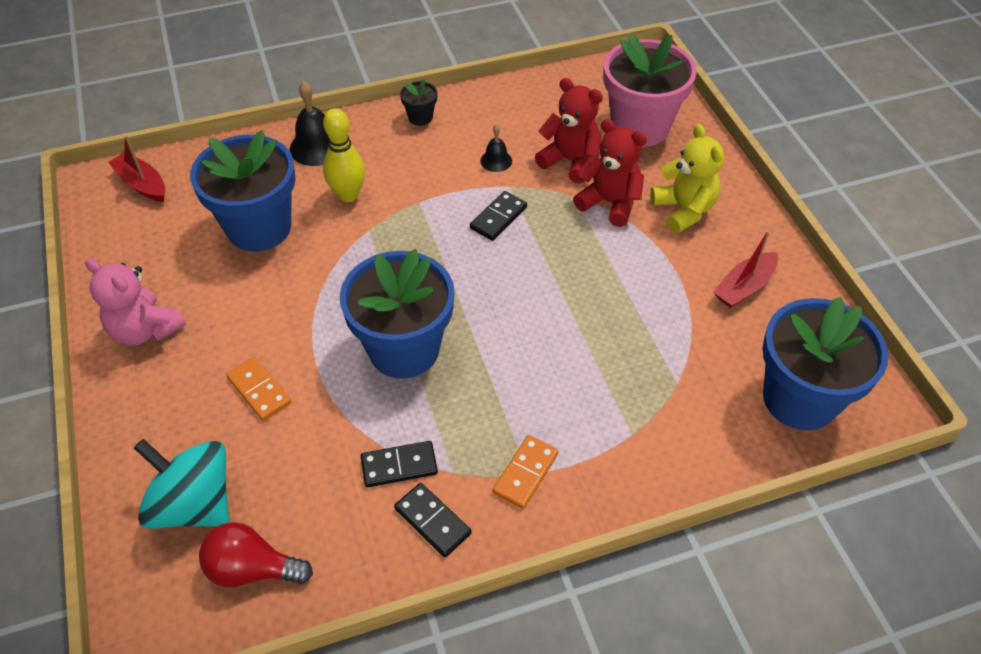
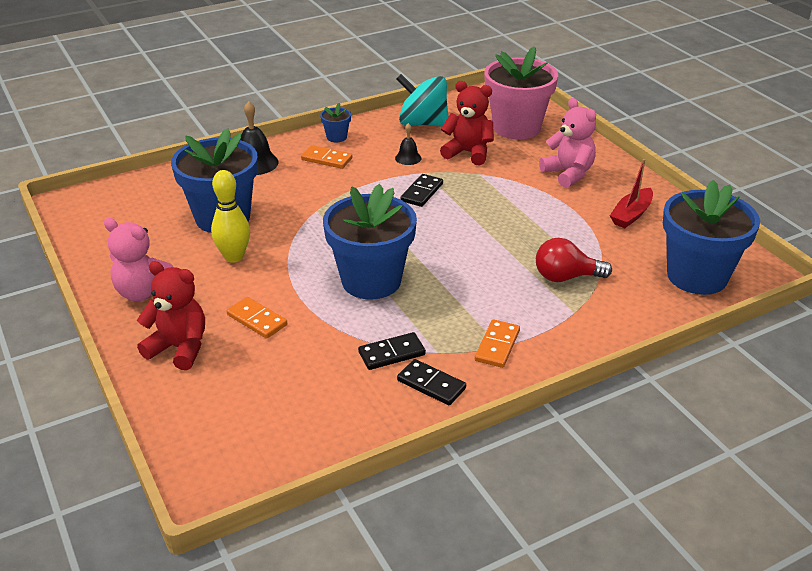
camera: 10 degrees left, 15 degrees down
(142, 184) = (111, 200): red boat -> none
(194, 504) = (224, 398): turquoise spinning top -> turquoise spinning top (423, 123)
(252, 569) = (288, 433): red light bulb -> red light bulb (565, 277)
(348, 195) = (292, 190): yellow bowling pin -> yellow bowling pin (234, 257)
(400, 151) = (326, 159): none -> orange domino
(420, 117) = (336, 137): black flower pot -> blue flower pot
(609, 203) = (508, 175): red teddy bear -> red teddy bear (179, 348)
(684, 210) = (568, 174): yellow teddy bear -> pink teddy bear

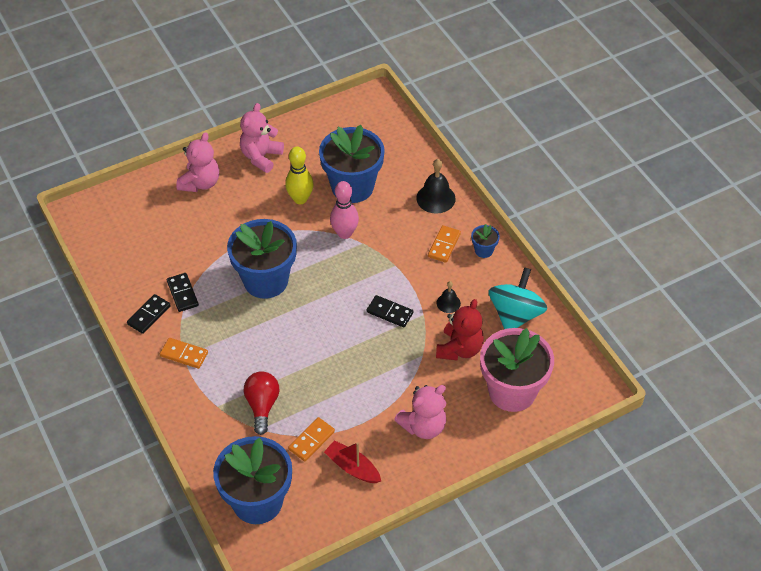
camera: 90 degrees right, 15 degrees up
(179, 348) = (200, 183): red teddy bear -> pink teddy bear
(257, 320) = (226, 219): orange domino -> orange domino (311, 440)
(299, 222) = (344, 233): none -> pink bowling pin

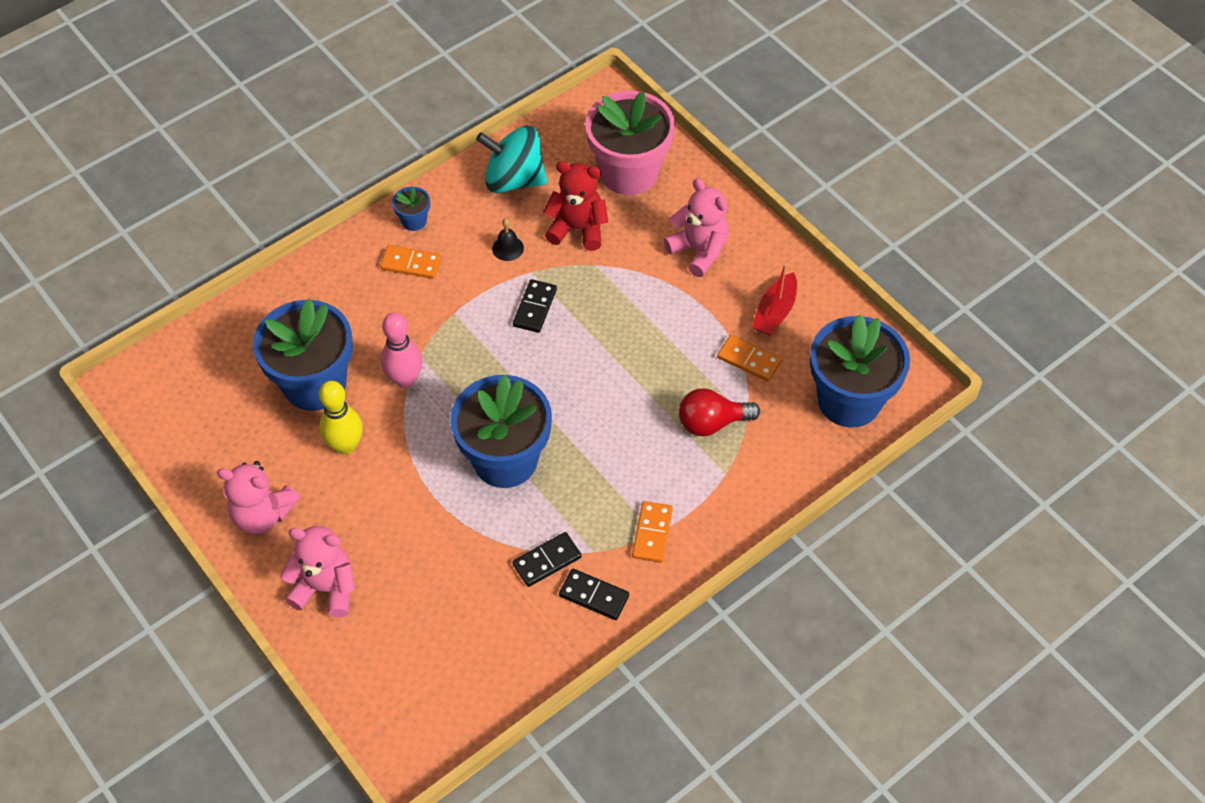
camera: 100 degrees left, 5 degrees up
(436, 198) = (327, 283): black bell -> none

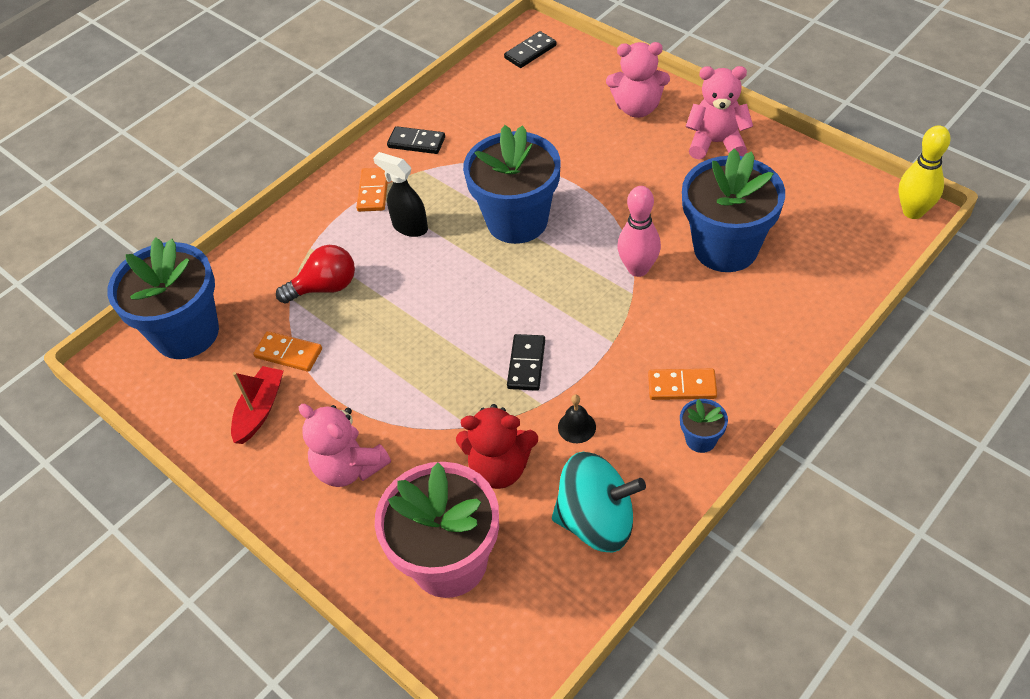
camera: 175 degrees right, 5 degrees down
(345, 445) = (669, 204): yellow bowling pin -> yellow bowling pin (913, 211)
(547, 561) = (460, 157): black domino -> black domino (530, 52)
(618, 477) = (409, 227): none -> black spray bottle

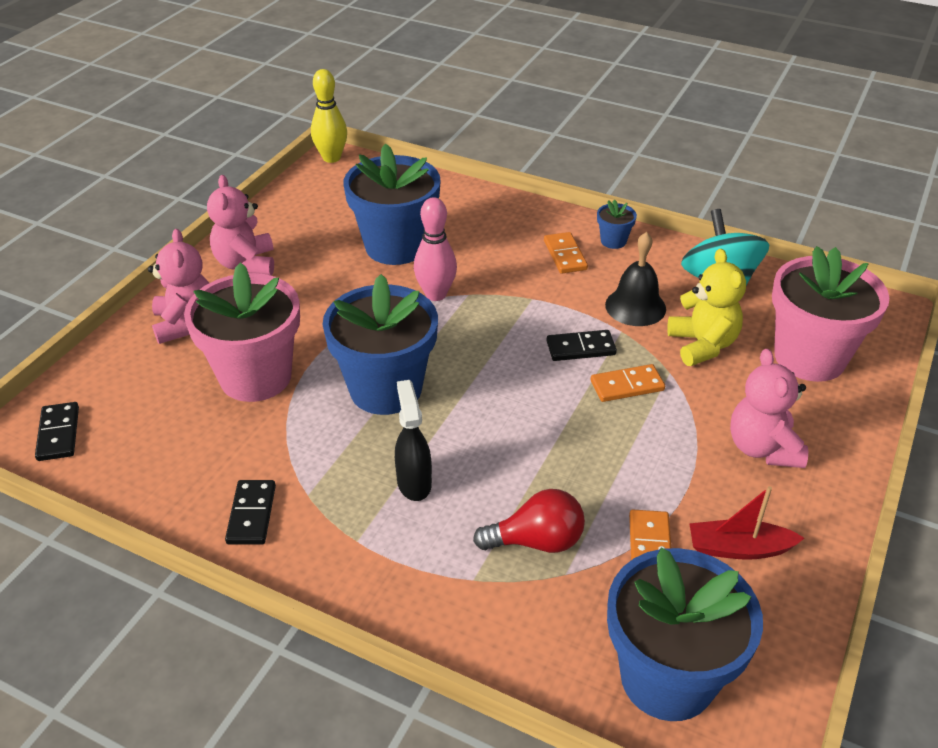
camera: 110 degrees left, 10 degrees down
(325, 287) = (536, 541): red light bulb -> red light bulb turned 120 degrees clockwise
(349, 467) = (762, 448): pink teddy bear -> pink teddy bear turned 150 degrees clockwise
(373, 191) = (355, 537): orange domino -> orange domino (627, 385)
(409, 227) = (414, 482): black spray bottle -> black spray bottle turned 150 degrees clockwise
(499, 468) = (702, 345): red teddy bear -> yellow teddy bear
(530, 52) = (58, 434): black domino -> black domino turned 45 degrees clockwise
(558, 146) = (255, 377): none -> pink flower pot
(576, 427) = (635, 306): black bell -> black bell, size x1.73

